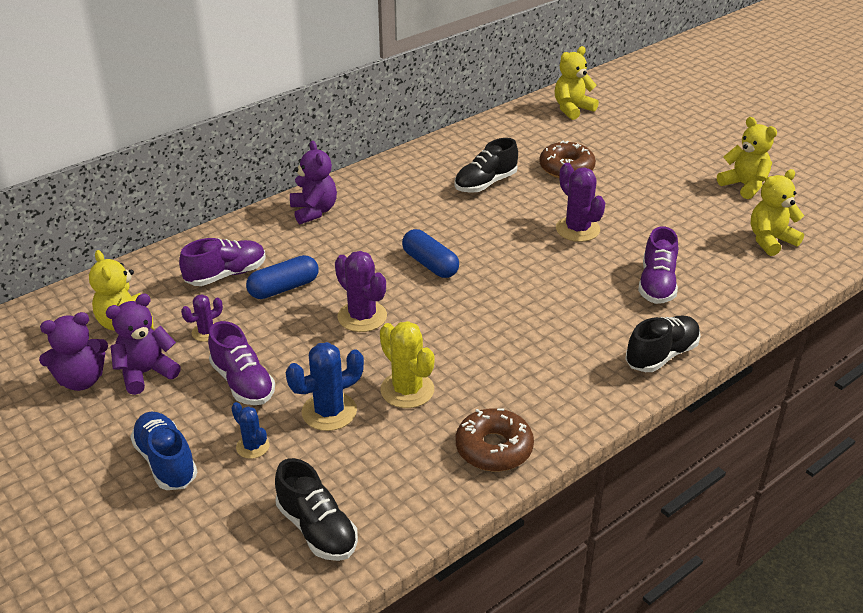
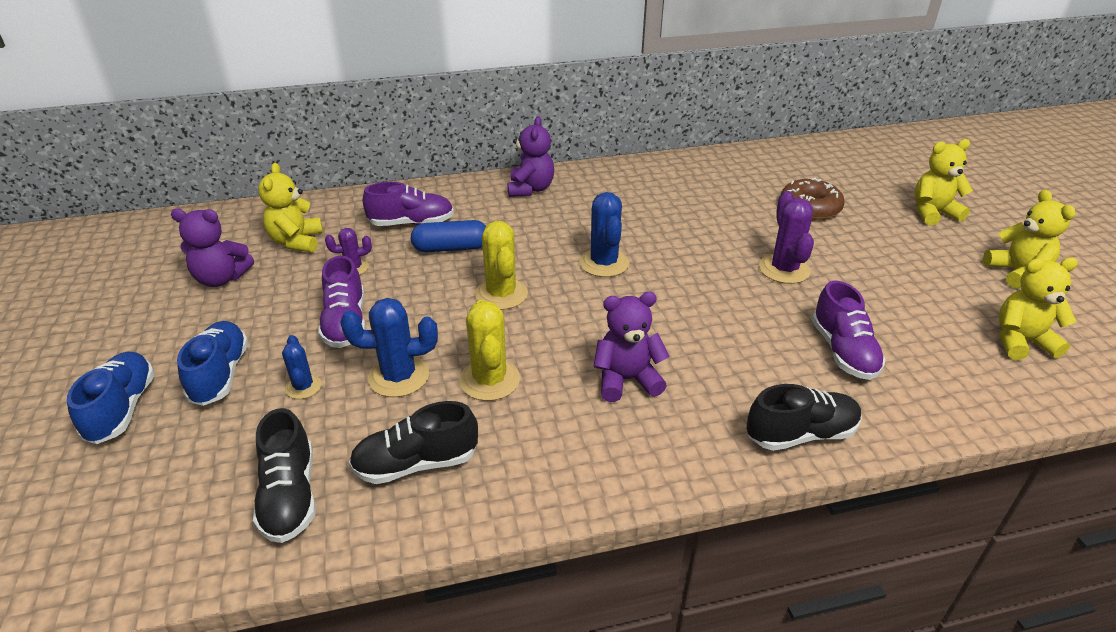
camera: 25 degrees right, 0 degrees up
(100, 519) = (122, 409): none -> blue shoe
(146, 373) = (275, 288): purple teddy bear -> purple teddy bear (626, 380)
(362, 316) = (501, 294): purple cactus -> yellow cactus
(430, 264) = (604, 263): blue capsule -> blue cactus
(485, 183) = (713, 203): black shoe -> black shoe (416, 464)
(494, 448) = (533, 475): brown donut -> none
(572, 109) = (851, 155): yellow teddy bear -> yellow teddy bear (933, 213)
(657, 284) = (843, 351): purple shoe -> purple shoe turned 45 degrees counterclockwise

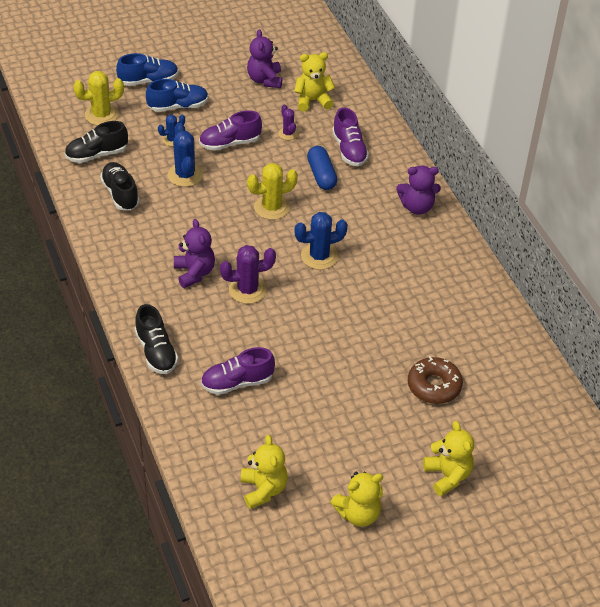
camera: 80 degrees right, 10 degrees up
(489, 380) = (187, 213): yellow cactus -> yellow cactus (101, 115)
(784, 269) = (332, 359): purple cactus -> purple cactus (247, 290)

